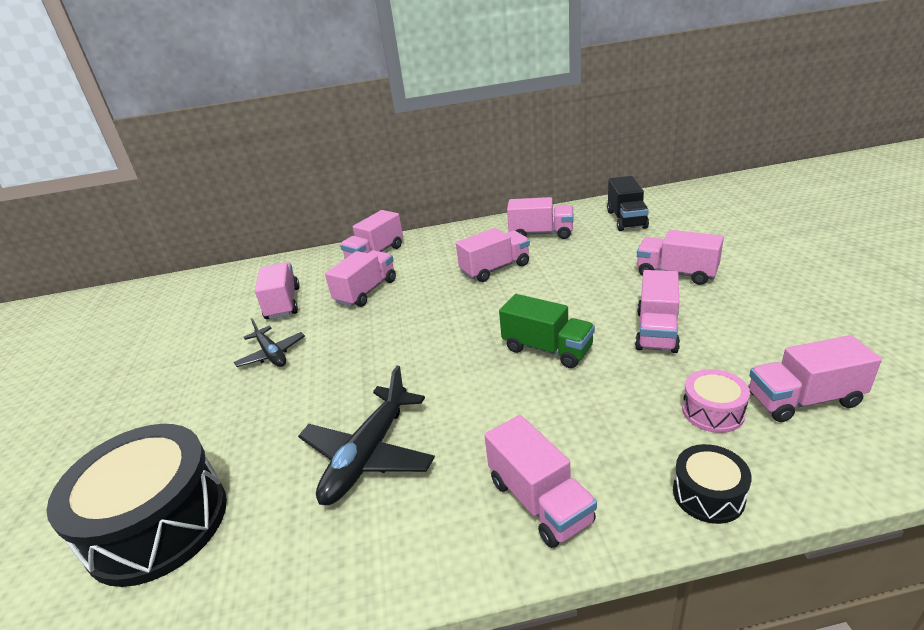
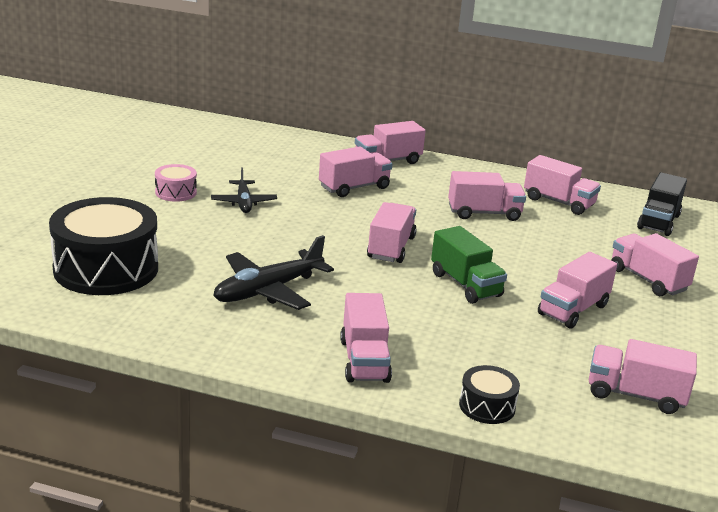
camera: 20 degrees right, 5 degrees down
(283, 303) = (278, 170): pink truck -> pink truck (391, 248)
(712, 411) = (551, 371): pink drum -> pink drum (176, 192)

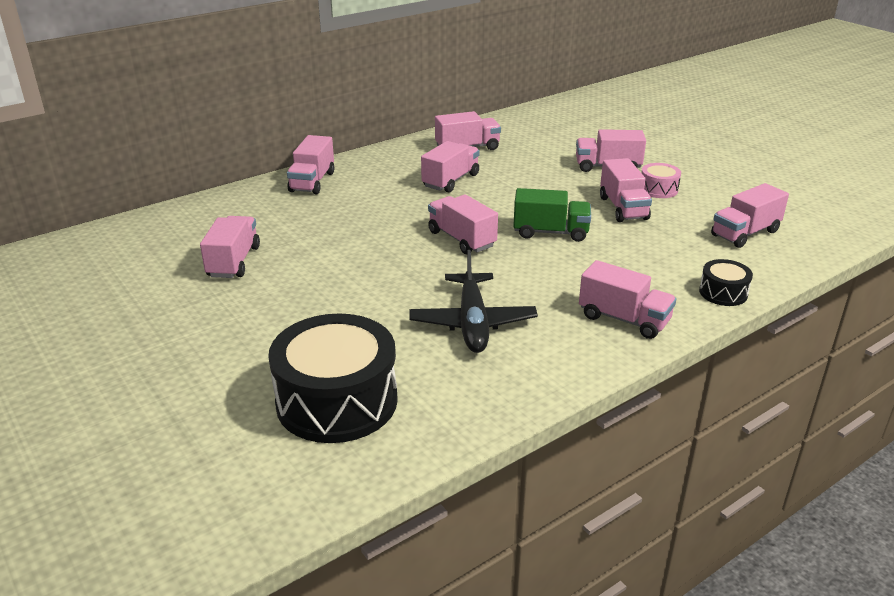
camera: 50 degrees left, 5 degrees up
(176, 192) = (227, 305): pink drum -> pink drum (658, 189)
(243, 202) = (297, 276): black plane -> none
(354, 187) = (339, 214): pink truck -> pink truck (234, 262)
(658, 222) = (535, 129): black truck -> none

